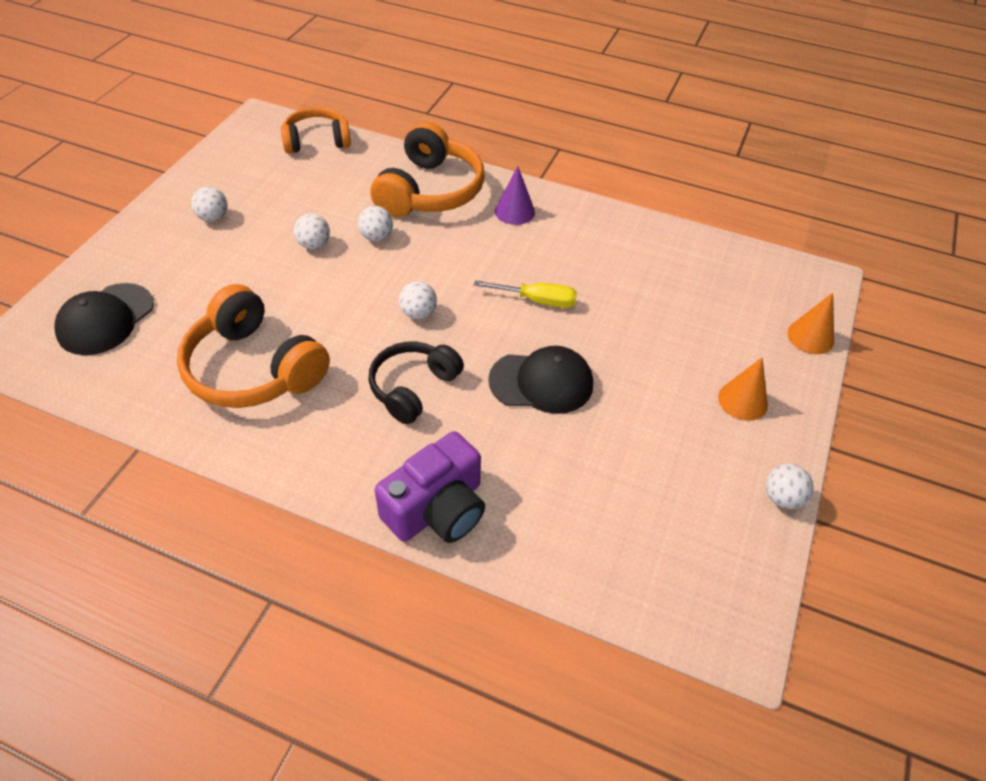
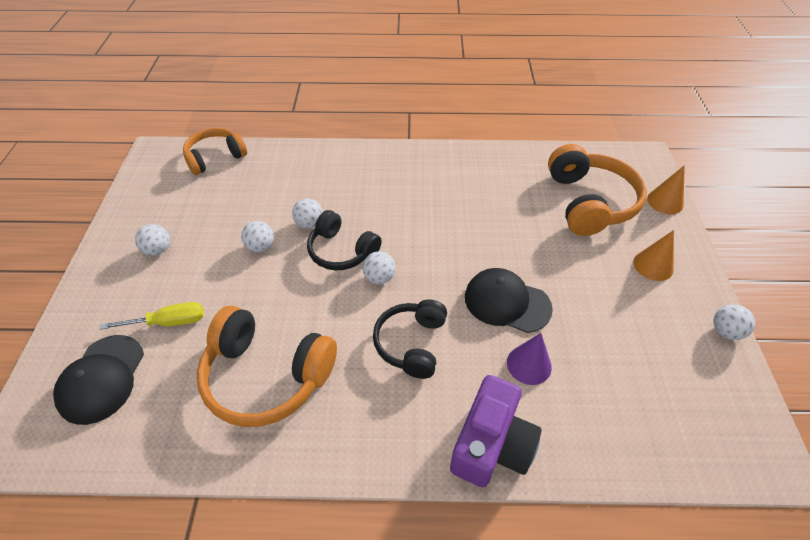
camera: 20 degrees left, 0 degrees up
(394, 274) = (341, 251): none -> black headphones
(430, 191) = (331, 173): orange headphones -> orange headphones (589, 202)
(514, 211) = (406, 170): purple cone -> purple cone (529, 364)
(537, 300) = (464, 236): yellow screwdriver -> yellow screwdriver (168, 322)
(541, 382) = (507, 302): black cap -> black cap turned 135 degrees counterclockwise

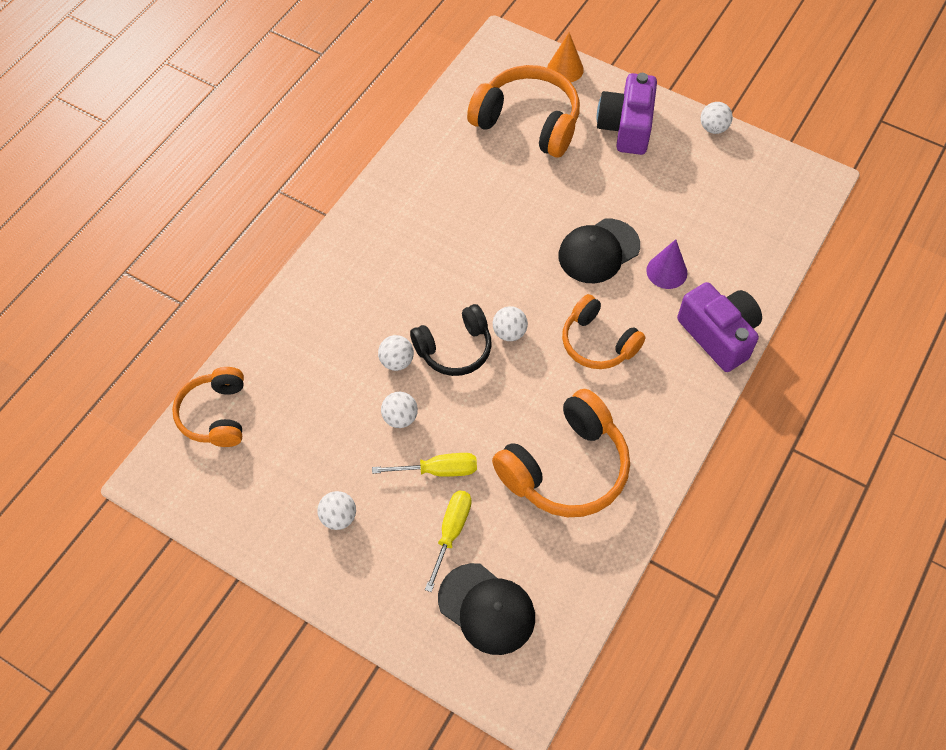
camera: 60 degrees left, 10 degrees up
(224, 289) = (438, 470): none -> yellow screwdriver
(411, 343) = (597, 343): black headphones -> orange headphones
(653, 265) = (626, 127): orange cone -> purple camera

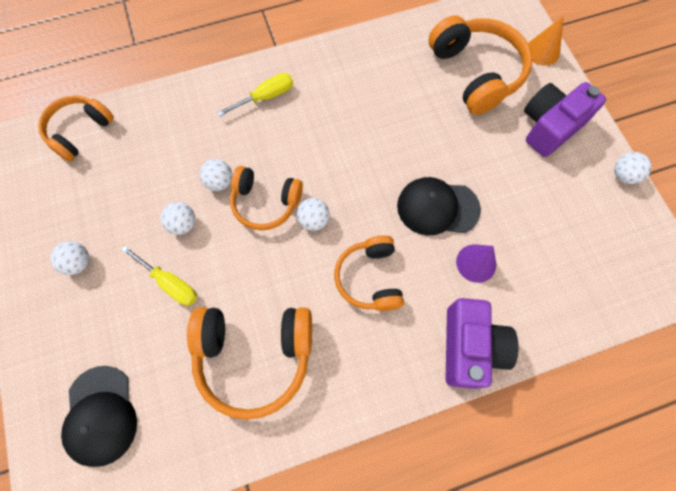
camera: 40 degrees right, 10 degrees up
(451, 532) = (134, 336): yellow screwdriver -> yellow screwdriver (265, 97)
(454, 349) = (265, 203): black headphones -> orange headphones

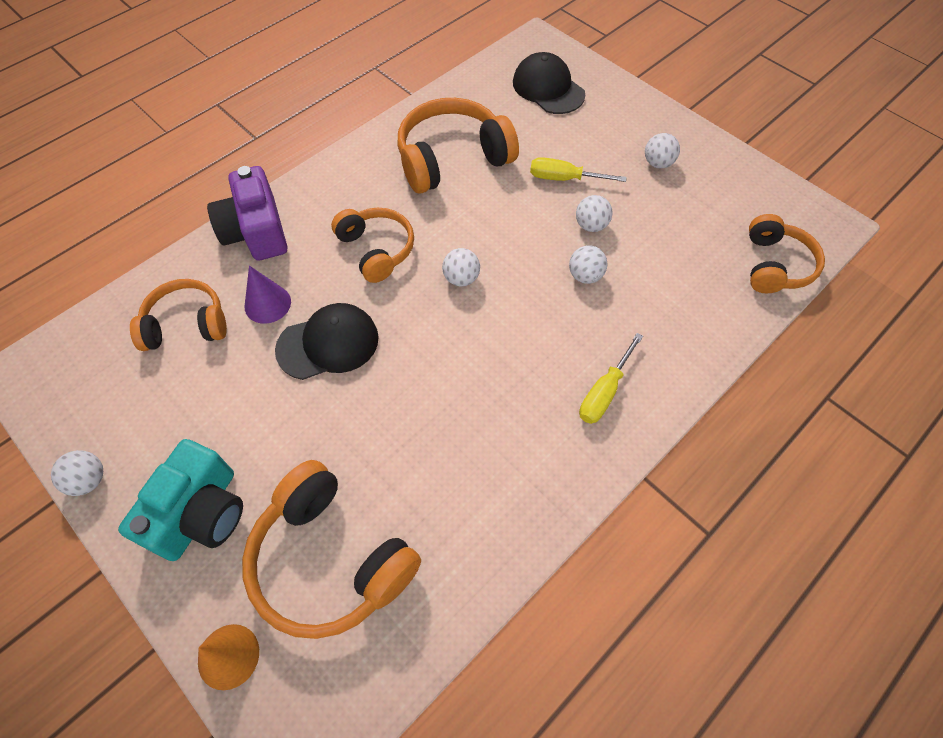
camera: 155 degrees right, 10 degrees down
(265, 203) = (522, 275): orange headphones -> orange headphones (186, 324)
(550, 126) = (200, 513): purple camera -> turquoise camera

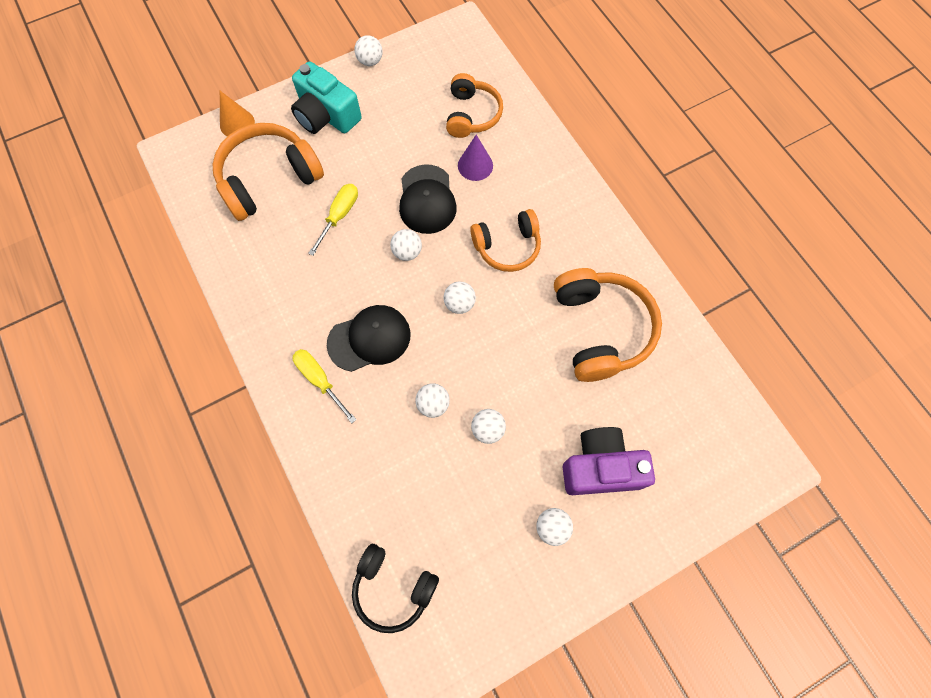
camera: 105 degrees right, 10 degrees up
(256, 231) = (549, 164): purple camera -> purple camera (601, 467)
(409, 346) = (407, 252): none -> white ball
(548, 88) = (688, 451): black cap -> black cap (369, 339)
(564, 178) = (552, 425): yellow screwdriver -> yellow screwdriver (339, 216)
(775, 265) = (393, 588): orange headphones -> black headphones

